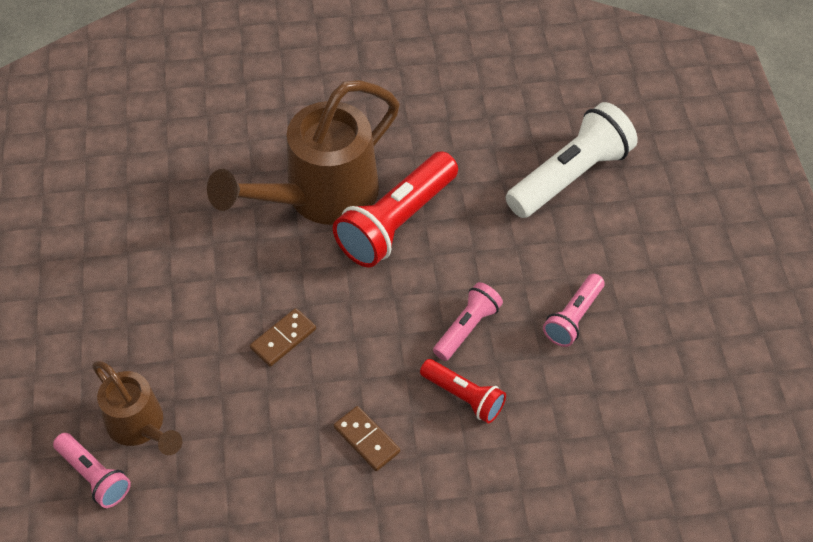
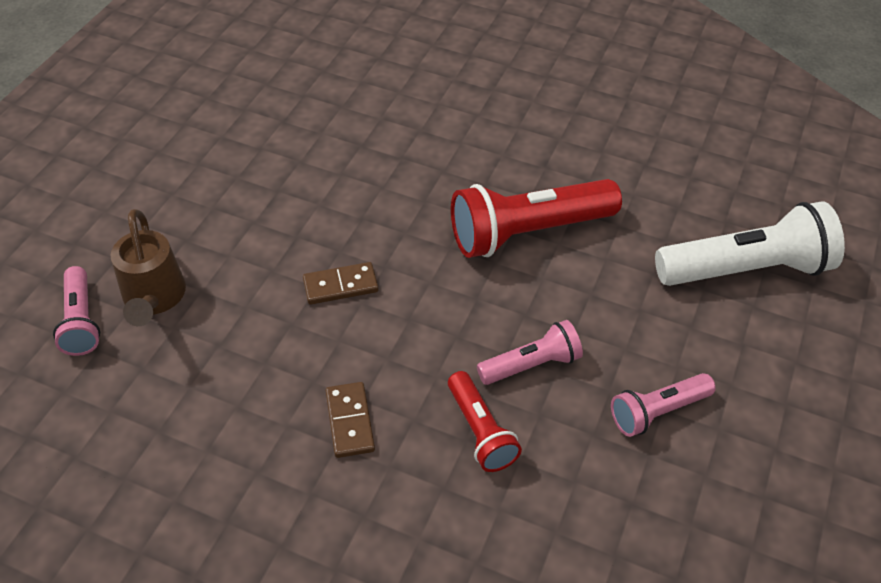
camera: 30 degrees right, 5 degrees down
(320, 196) = (470, 177): brown watering can -> none

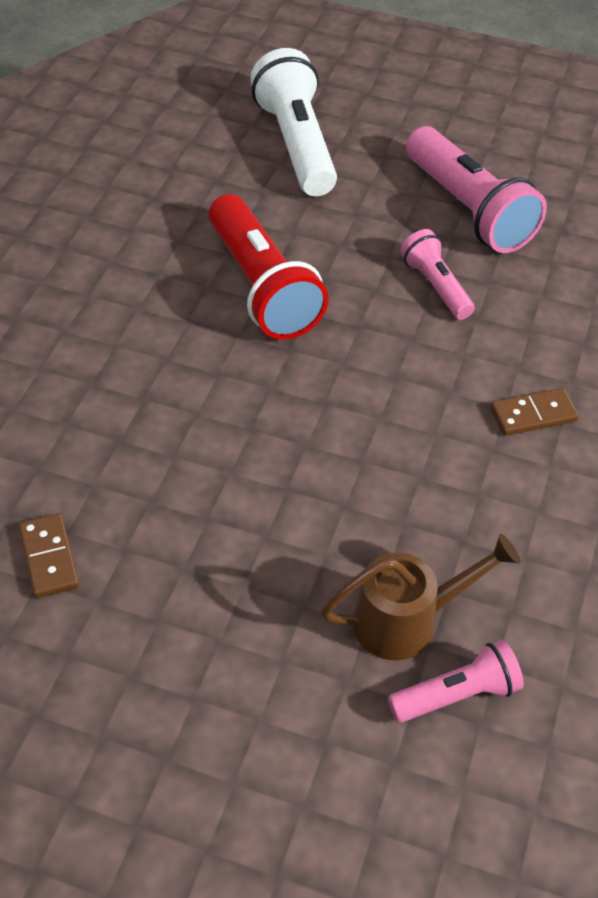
camera: 95 degrees left, 0 degrees up
(340, 285) = (359, 438): brown domino -> brown domino (49, 558)
(480, 431) = (519, 320): red flashlight -> none
(657, 412) = (469, 209): pink flashlight -> pink flashlight, size x1.82

